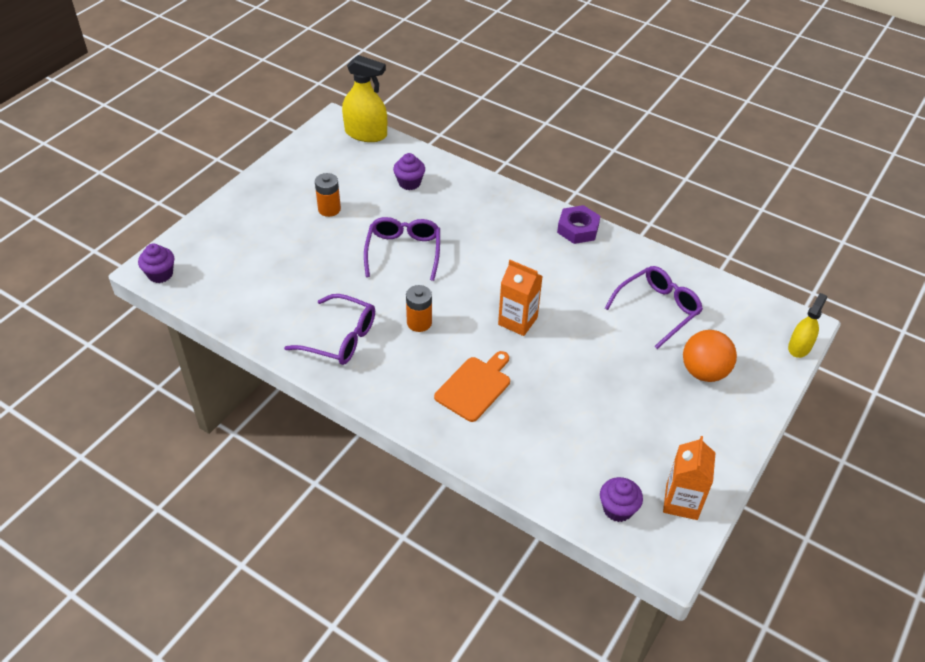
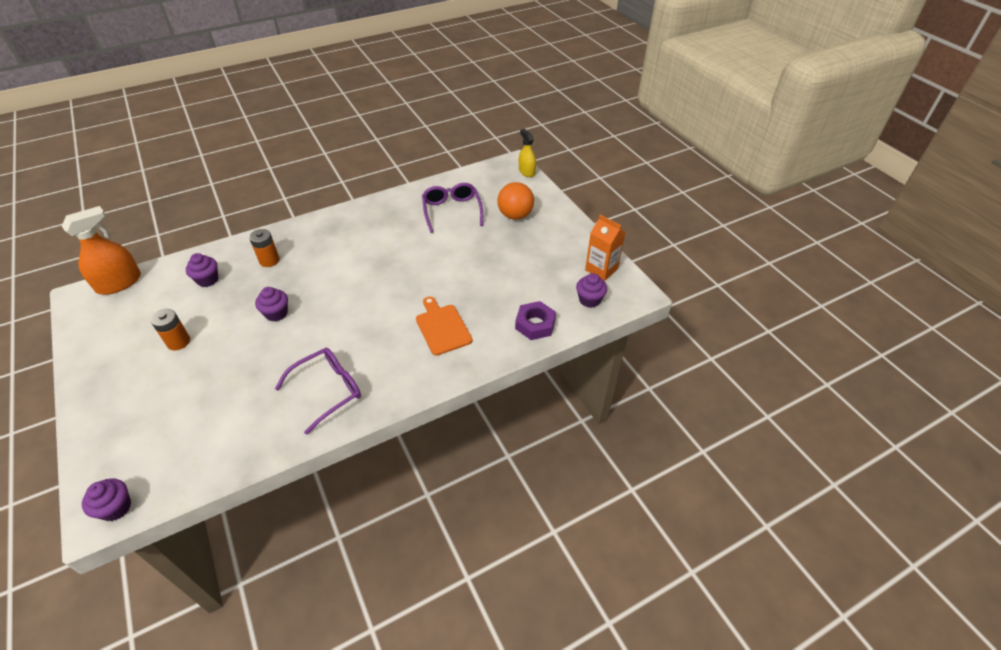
camera: 60 degrees left, 0 degrees up
(366, 133) = (119, 283): yellow spray bottle -> orange spray bottle
(403, 252) = (276, 313): purple glasses -> purple cupcake
(419, 322) = (356, 334): orange battery -> orange battery (269, 260)
(517, 321) = (403, 279): orange carton -> none
(578, 229) = (350, 214): purple nut -> purple nut (535, 324)

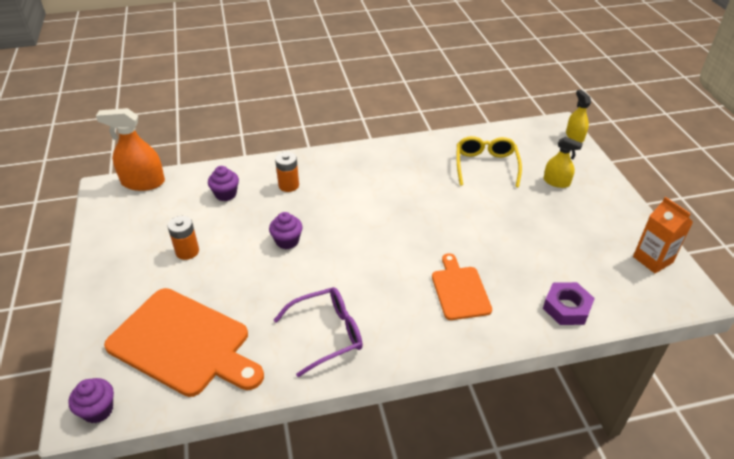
camera: 15 degrees right, 5 degrees down
(119, 283) = (143, 182): orange spray bottle -> orange spray bottle turned 150 degrees counterclockwise
(191, 428) = (183, 343): none -> orange cutting board
(452, 211) = (486, 166): purple glasses -> yellow glasses
(515, 215) = (556, 182): orange ball -> yellow spray bottle
(589, 300) = (635, 292): purple cupcake -> none

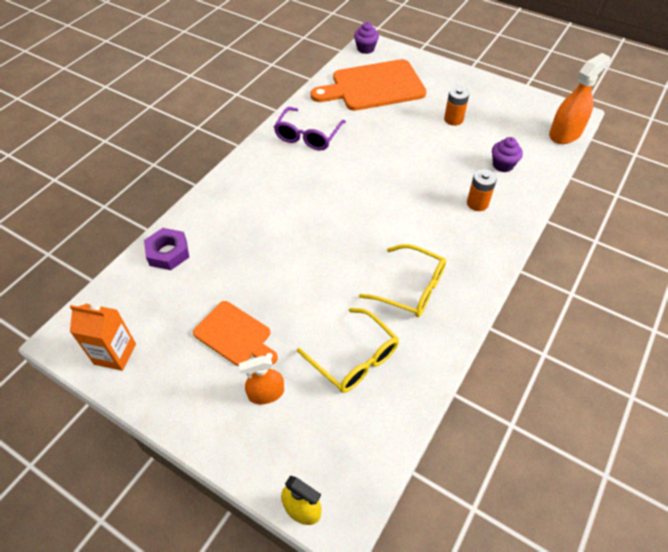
camera: 135 degrees right, 10 degrees up
(287, 241) = (409, 165): purple cupcake -> none
(407, 173) = (411, 288): none -> yellow glasses
(459, 290) = (256, 213): orange cutting board -> orange cutting board (235, 335)
(556, 182) = (266, 393): yellow spray bottle -> orange spray bottle

